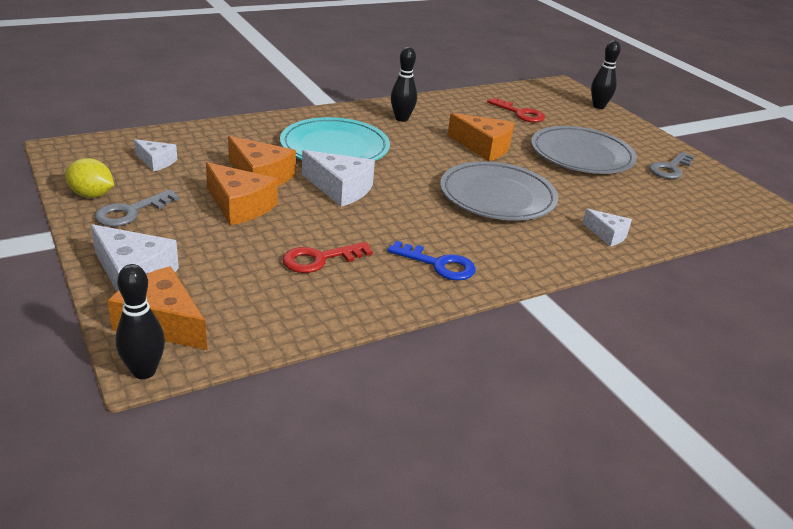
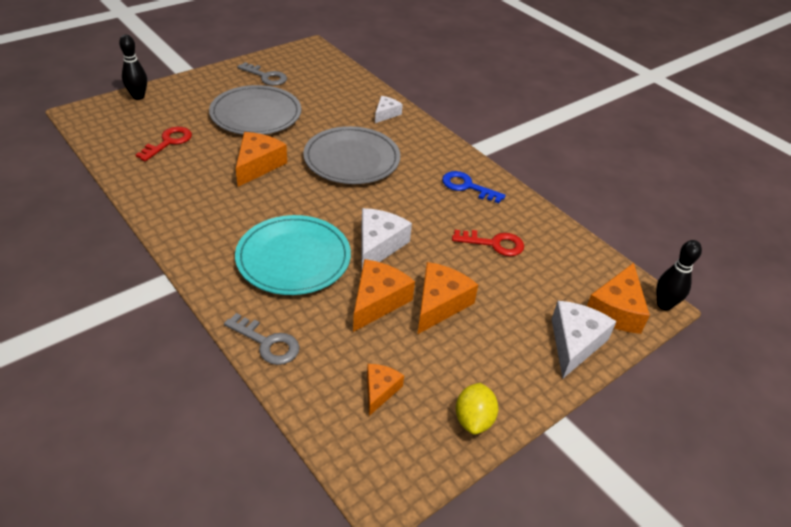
camera: 100 degrees left, 10 degrees up
(131, 212) = (488, 377): grey key -> grey key (267, 343)
(156, 161) = (380, 390): white cheese -> orange cheese
(319, 259) = (494, 244): red key -> red key turned 45 degrees counterclockwise
(401, 119) = (204, 218): black bowling pin -> none
(438, 264) = (467, 186): blue key -> blue key turned 75 degrees counterclockwise

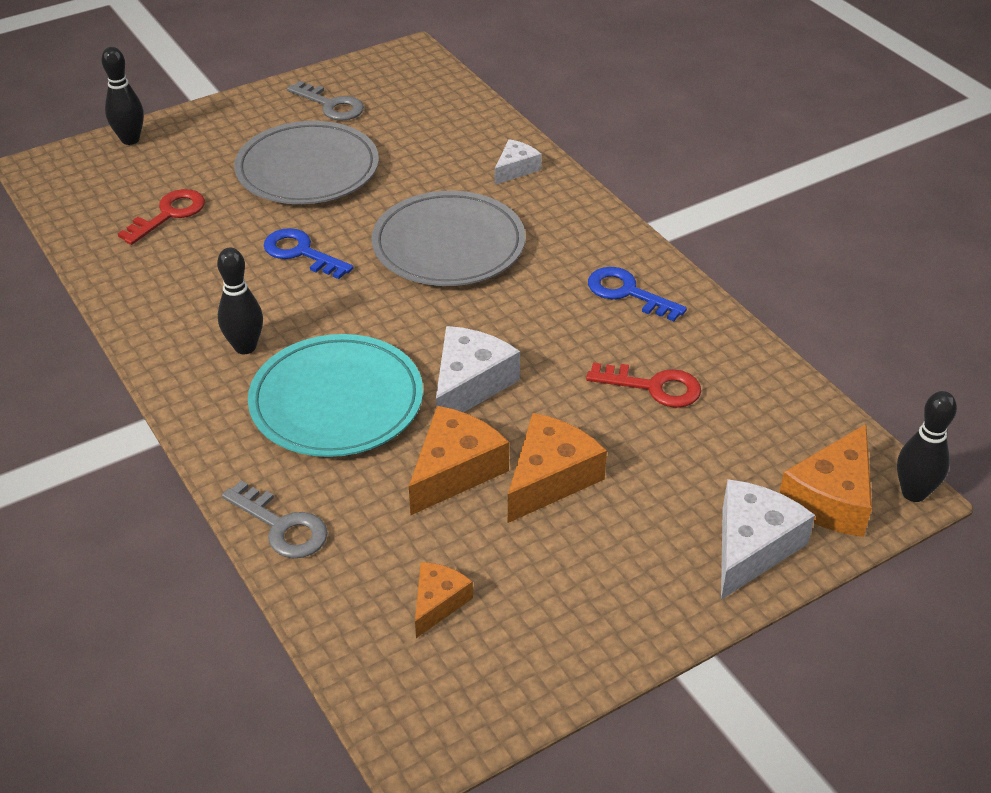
camera: 10 degrees right, 0 degrees up
(228, 225) = (245, 347): none -> black bowling pin
(258, 165) = (301, 253): orange cheese -> blue key
(473, 419) = (571, 652): yellow lemon -> none

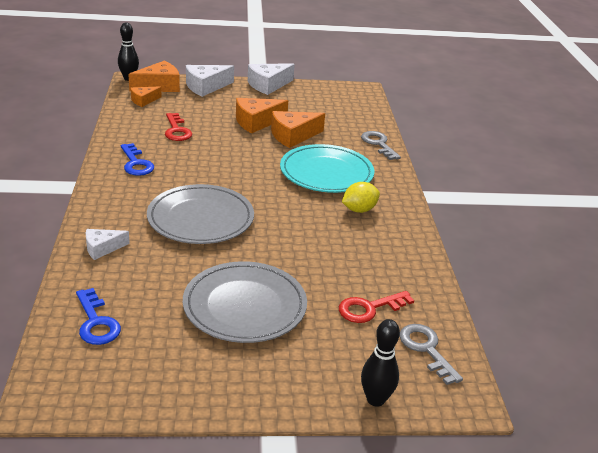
camera: 155 degrees left, 10 degrees down
(245, 347) = (359, 210): black bowling pin -> yellow lemon
(301, 253) = (294, 247): blue key -> blue key (96, 322)
(331, 105) = (175, 364): grey key -> grey key (426, 349)
(438, 603) = (332, 110): orange cheese -> orange cheese (143, 100)
(469, 384) = (257, 158): white cheese -> white cheese (268, 85)
(654, 387) = (177, 130): red key -> red key turned 150 degrees counterclockwise

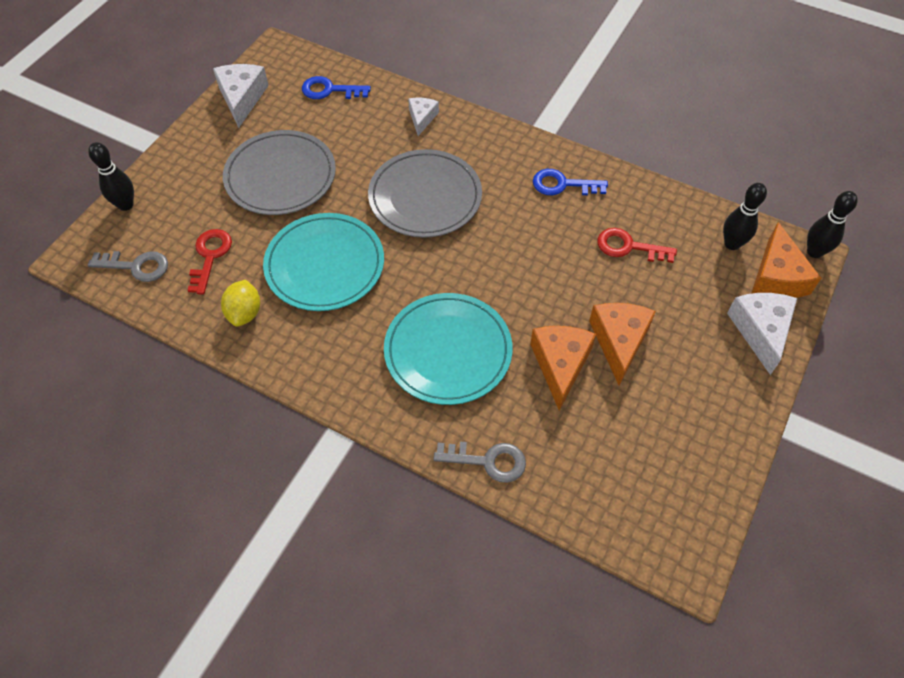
camera: 125 degrees right, 25 degrees up
(143, 100) = (732, 244): orange cheese -> black bowling pin
(268, 85) = (745, 418): white cheese -> white cheese (242, 98)
(314, 244) = (325, 265): none -> turquoise plate
(359, 210) = (354, 339): yellow lemon -> yellow lemon (245, 313)

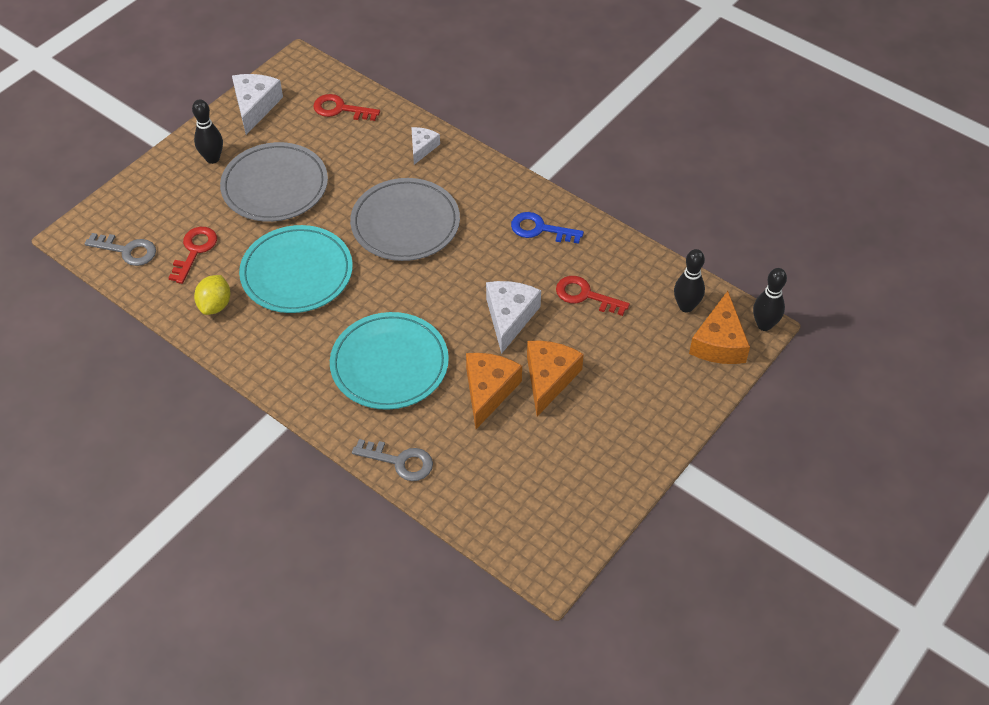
camera: 10 degrees right, 5 degrees down
(126, 205) = (128, 194): black bowling pin -> black bowling pin (212, 158)
(329, 90) = (340, 109): blue key -> red key
(760, 331) = (685, 388): white cheese -> white cheese (509, 317)

